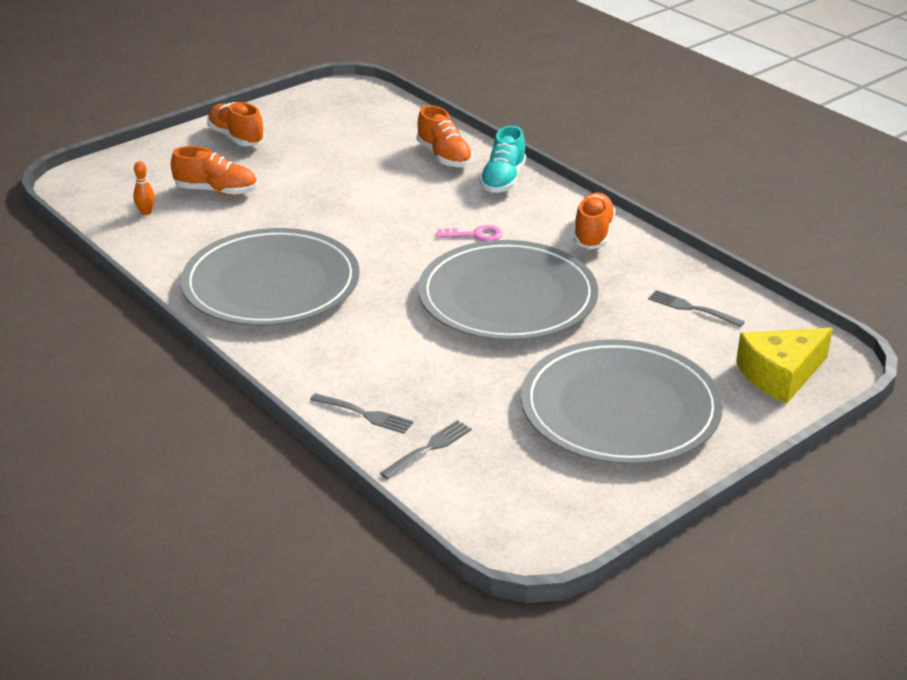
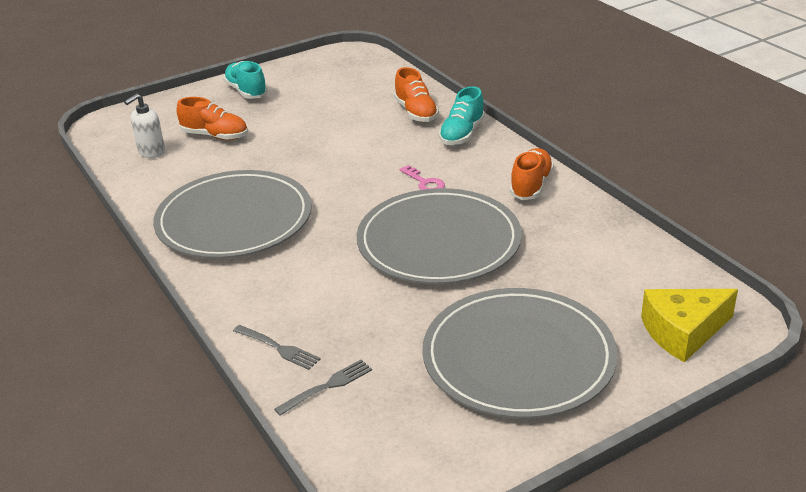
camera: 10 degrees right, 0 degrees up
(146, 212) = (151, 152): orange bowling pin -> white soap dispenser
(236, 138) = (246, 91): orange shoe -> turquoise shoe
(475, 235) = (424, 182): pink key -> pink key turned 45 degrees clockwise
(692, 308) = (608, 261): grey fork -> none

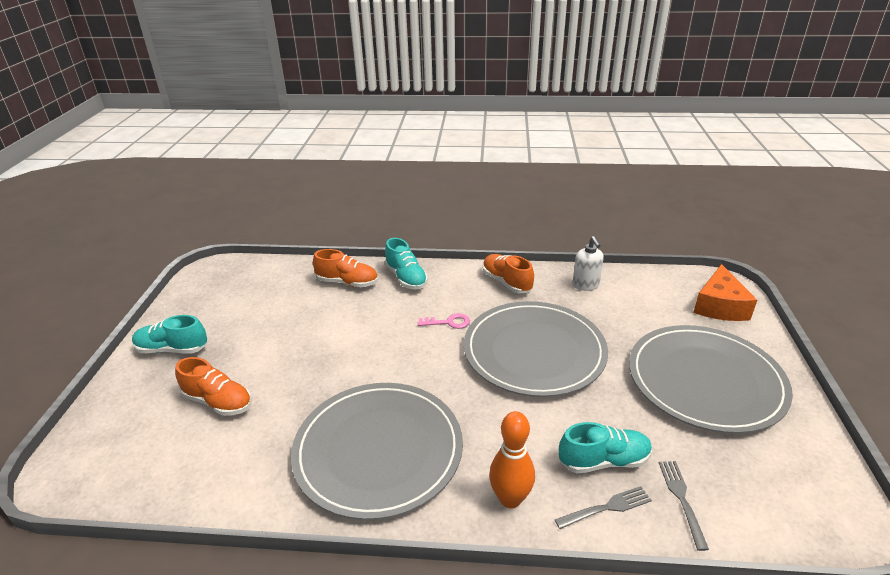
camera: 55 degrees left, 0 degrees up
(151, 152) = (179, 460): white soap dispenser -> white soap dispenser (585, 285)
(215, 136) = (218, 402): orange shoe -> orange shoe turned 60 degrees clockwise
(243, 297) = (510, 499): none -> orange bowling pin
(332, 329) = (603, 461): none -> turquoise shoe
(683, 332) = (719, 306): yellow cheese -> orange cheese

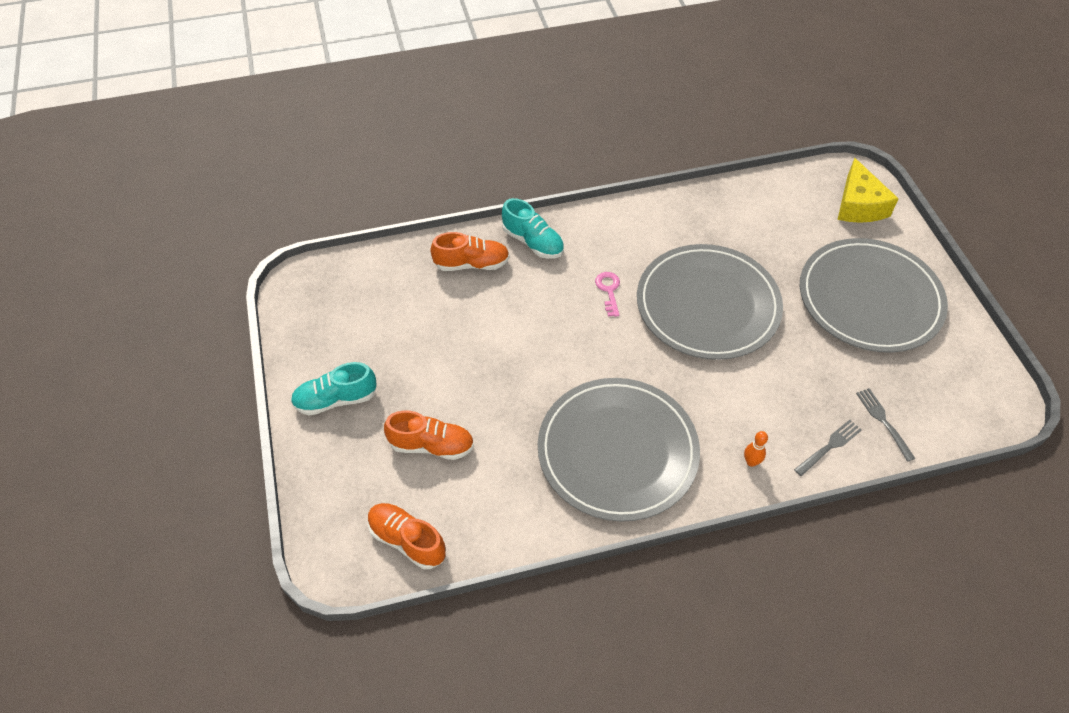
camera: 20 degrees left, 20 degrees up
(449, 322) = (608, 290): pink key -> pink key turned 75 degrees counterclockwise
(506, 282) = (643, 223): orange shoe -> orange shoe (407, 540)
(510, 499) = (751, 462): orange bowling pin -> orange bowling pin, size x0.53
(585, 285) = (724, 208): white soap dispenser -> none
(603, 461) = (812, 404): turquoise shoe -> none
(719, 306) = (859, 205): orange cheese -> yellow cheese

